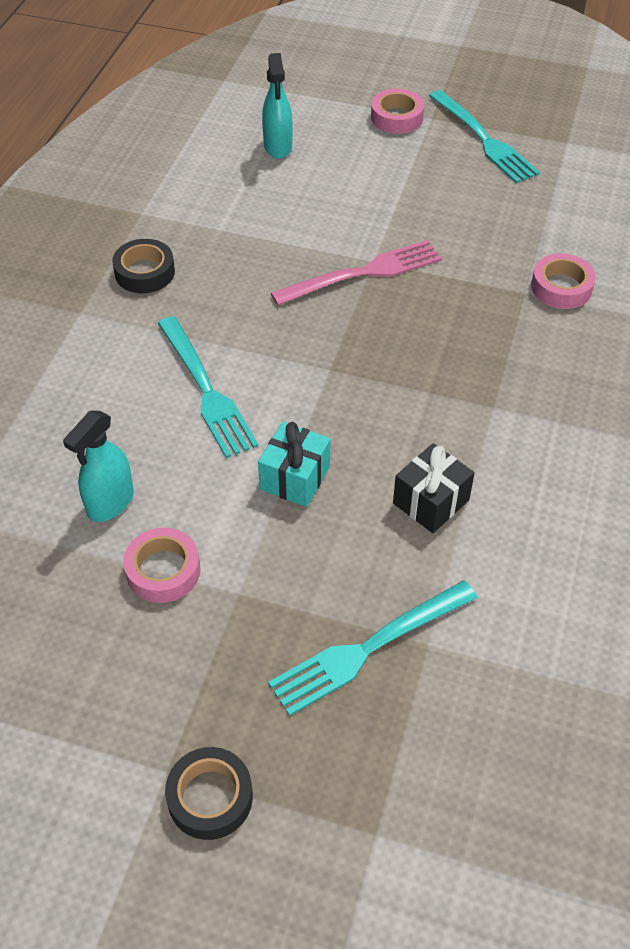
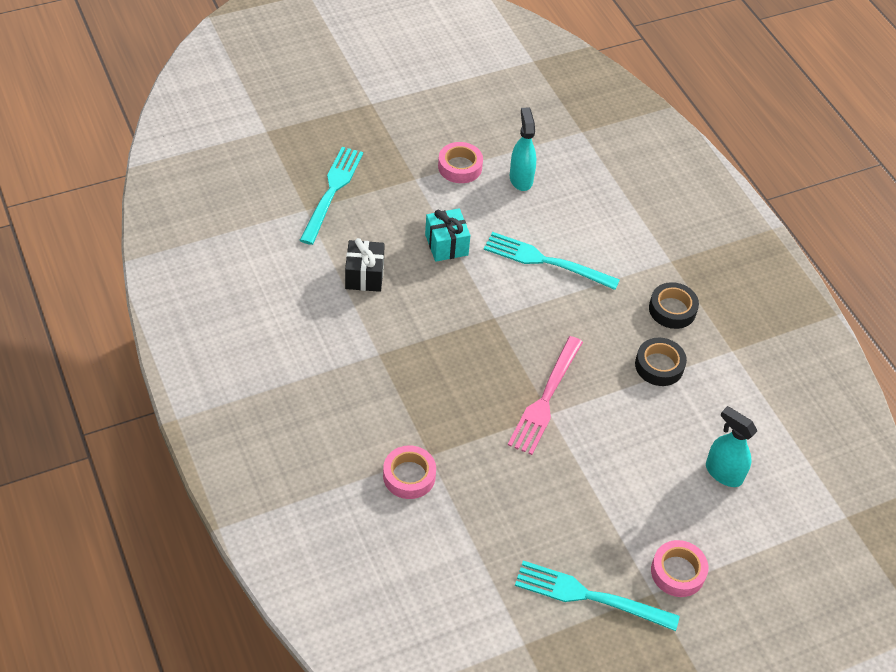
camera: 135 degrees right, 0 degrees up
(210, 797) = (345, 105): black tape -> black tape (659, 366)

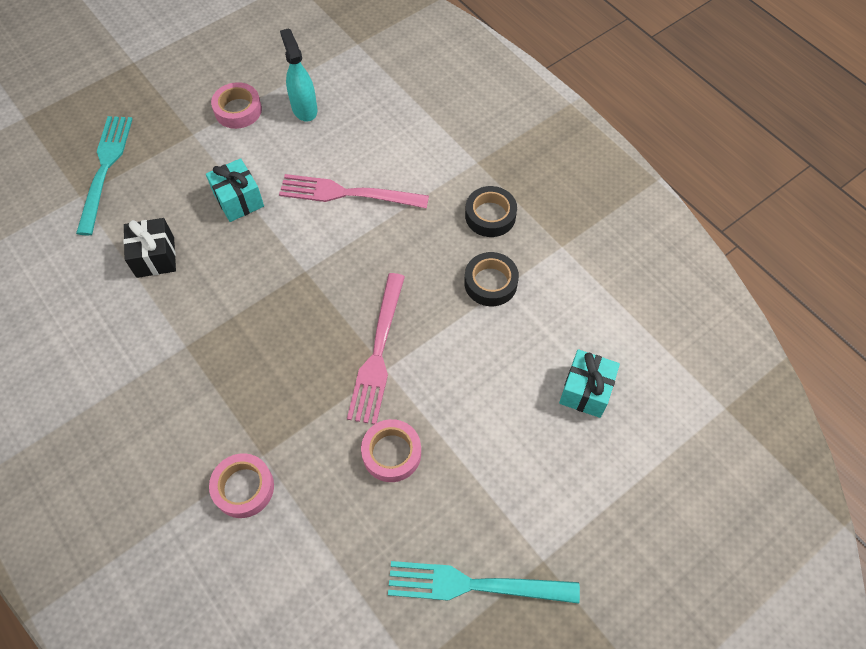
camera: 10 degrees left, 10 degrees up
(545, 261) = (347, 193): turquoise fork -> pink fork
(678, 572) = (564, 526): pink tape -> pink tape (391, 453)
(723, 473) = (585, 391): turquoise spray bottle -> turquoise gift

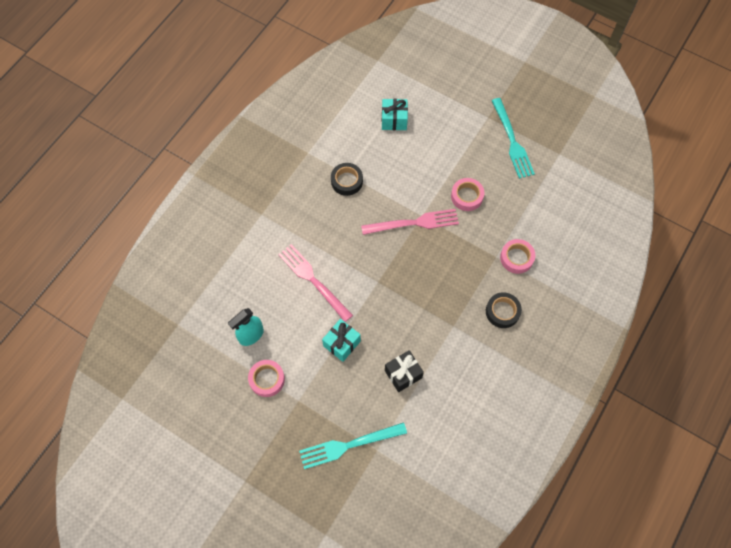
camera: 110 degrees left, 5 degrees up
(347, 193) = (313, 280): pink fork -> pink fork turned 150 degrees clockwise
(490, 216) = (300, 195): black tape -> black tape (502, 312)

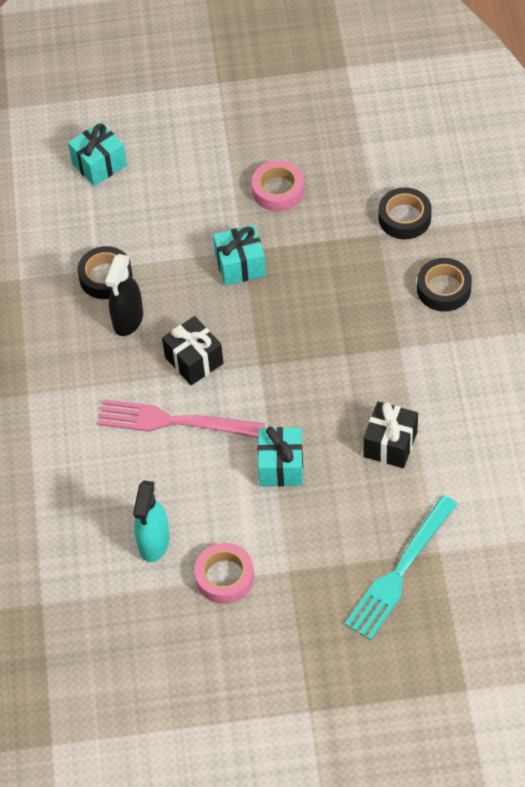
camera: 35 degrees left, 10 degrees down
(337, 211) = (128, 320): none -> black spray bottle
(349, 256) = (194, 360): none -> black gift
(414, 223) = (240, 265): pink fork -> turquoise gift
(512, 141) = (275, 90): turquoise fork -> none
(516, 258) = (404, 218): pink tape -> black tape

